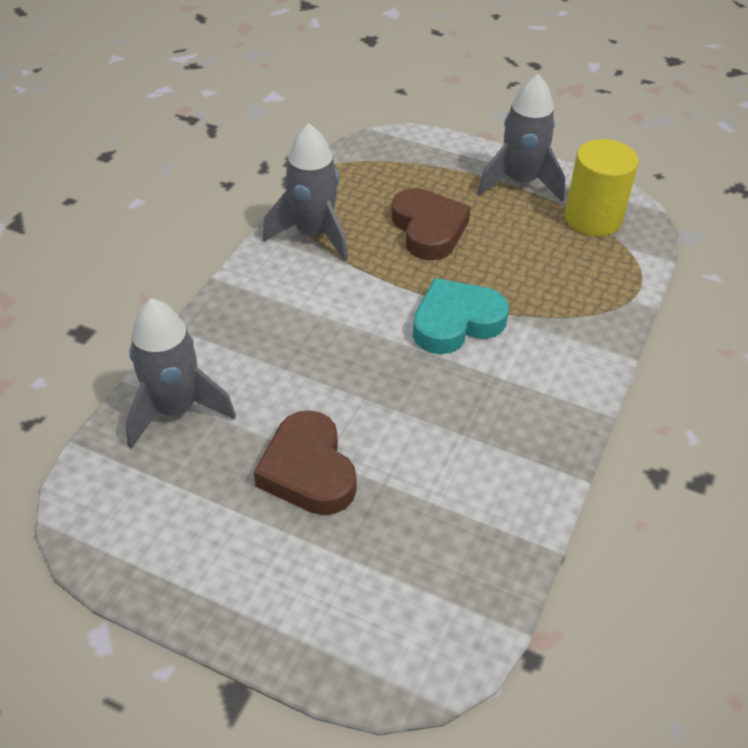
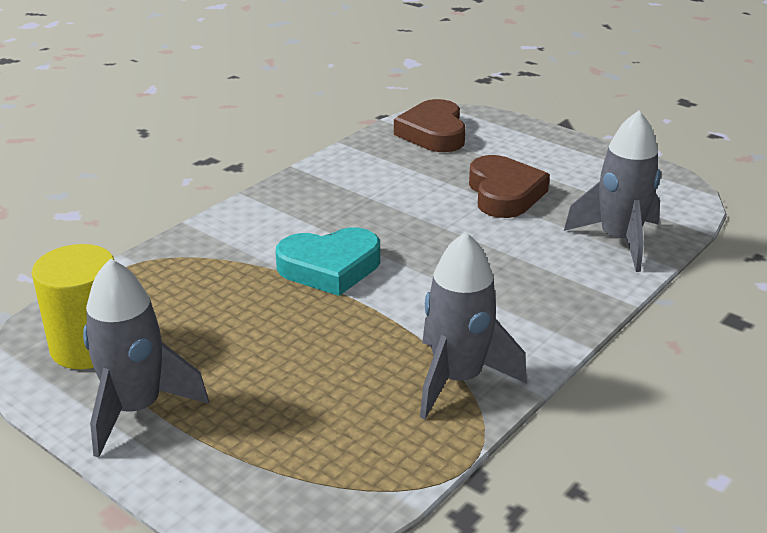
camera: 165 degrees left, 15 degrees down
(428, 229) = (305, 363): brown heart -> brown heart (433, 133)

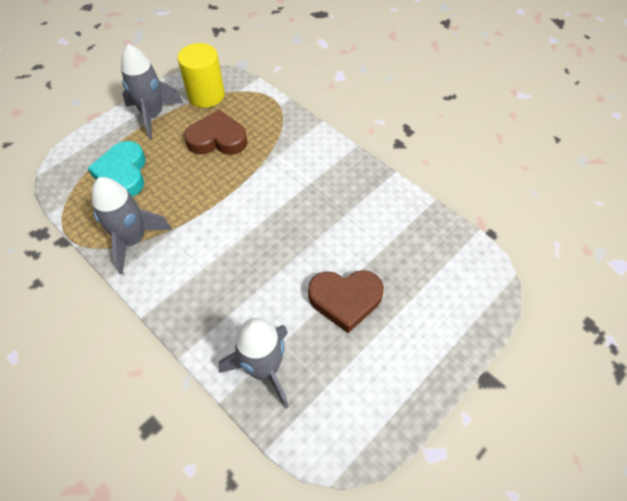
camera: 95 degrees right, 25 degrees up
(330, 267) = (258, 188): turquoise heart -> turquoise heart (123, 173)
(433, 133) = (453, 264): brown heart -> brown heart (217, 139)

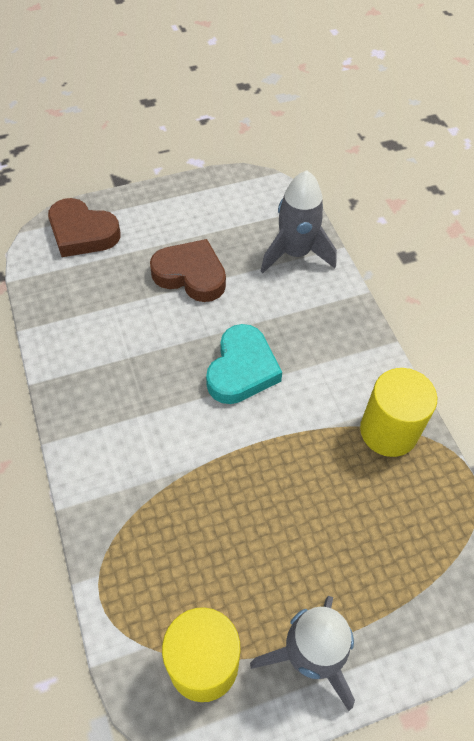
camera: 155 degrees left, 0 degrees up
(123, 173) = (383, 546): turquoise heart -> turquoise heart (242, 369)
(133, 240) = (388, 431): grey rocket -> yellow cylinder
(217, 139) = (226, 548): brown heart -> brown heart (82, 233)

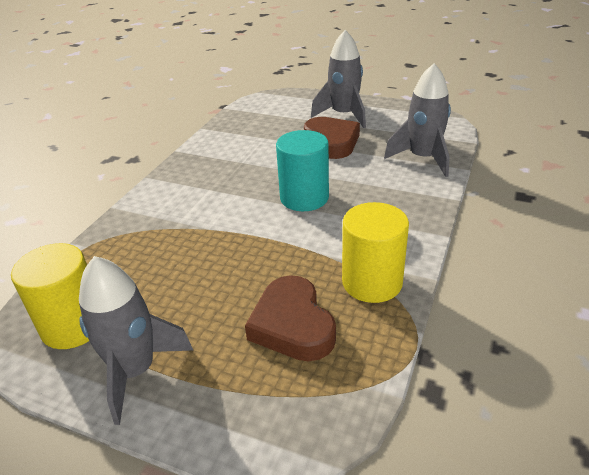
camera: 45 degrees right, 20 degrees down
(82, 233) = (291, 103): brown heart -> brown heart (292, 325)
(162, 226) = (344, 115): none -> grey rocket
(242, 369) = (304, 198): turquoise heart -> turquoise cylinder

